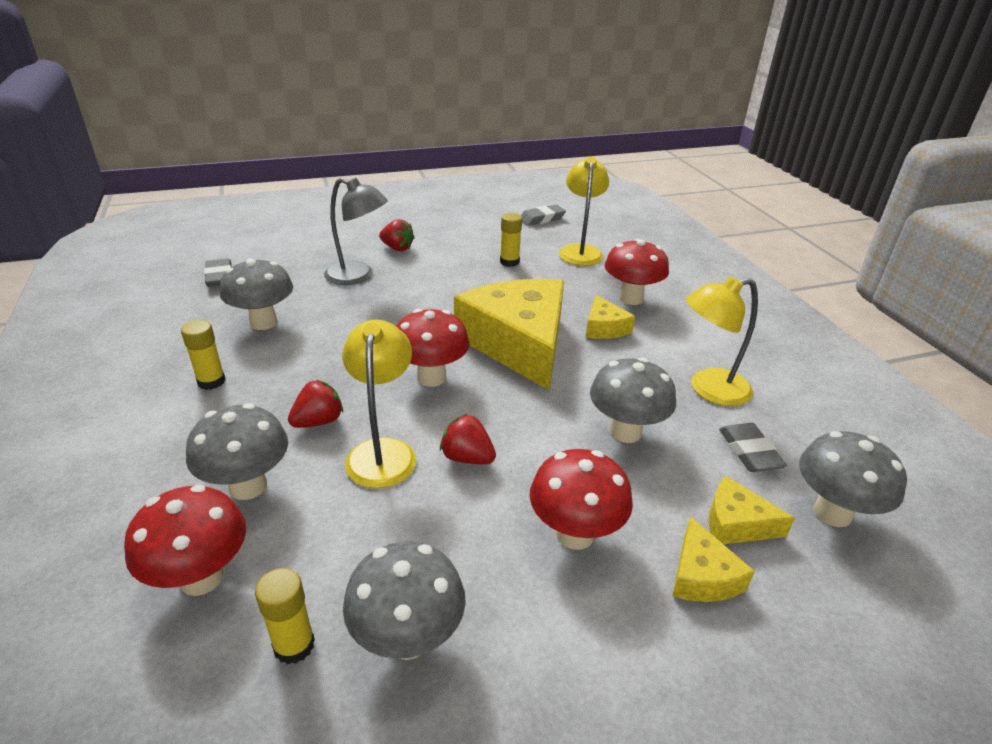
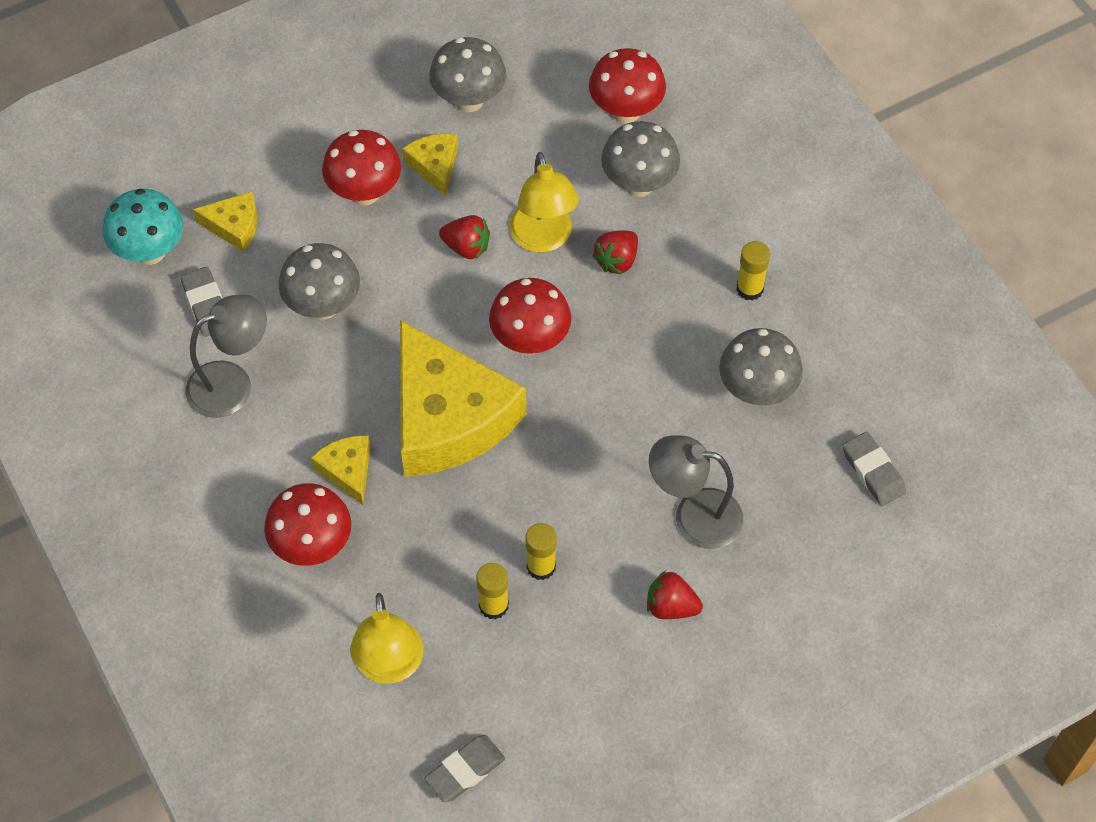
camera: 170 degrees right, 25 degrees up
(294, 645) = (539, 84): yellow glue stick -> yellow glue stick (541, 566)
(702, 576) = (268, 177): yellow cheese -> yellow cheese (434, 166)
(709, 389) = (232, 383): yellow lamp -> grey lamp
(832, 513) = (150, 251): grey mushroom -> turquoise mushroom

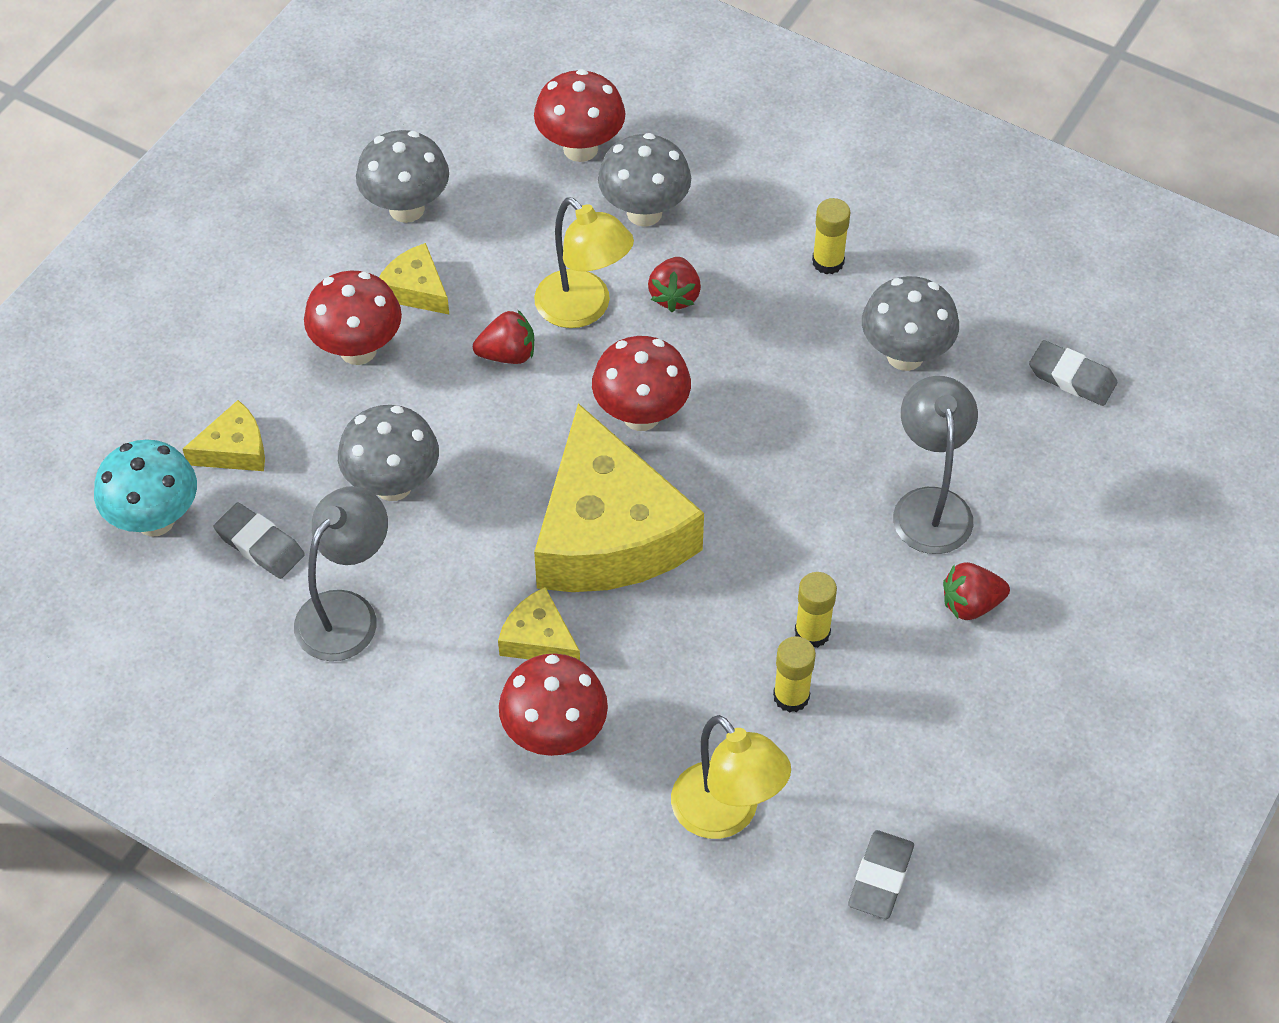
camera: 30 degrees left, 5 degrees down
(448, 417) = (608, 532): yellow cheese -> yellow cheese turned 45 degrees clockwise
(693, 516) = (930, 505): grey lamp -> grey lamp turned 105 degrees clockwise

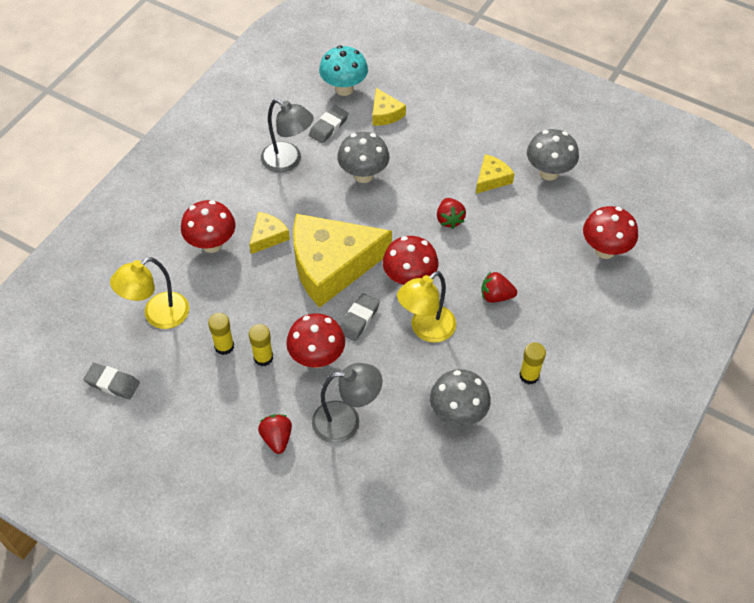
camera: 90 degrees right, 0 degrees up
(358, 350) = (449, 157): red mushroom -> red mushroom (317, 358)
(583, 309) = (483, 253): yellow lamp -> yellow lamp (426, 330)
(644, 212) = (558, 281): grey mushroom -> none
(1072, 377) = (444, 510): grey eraser -> grey eraser (359, 319)

